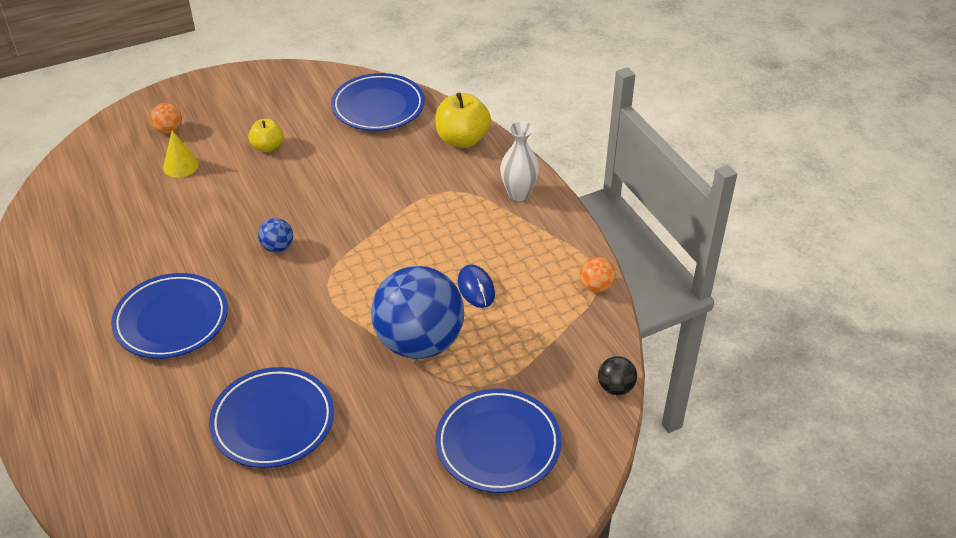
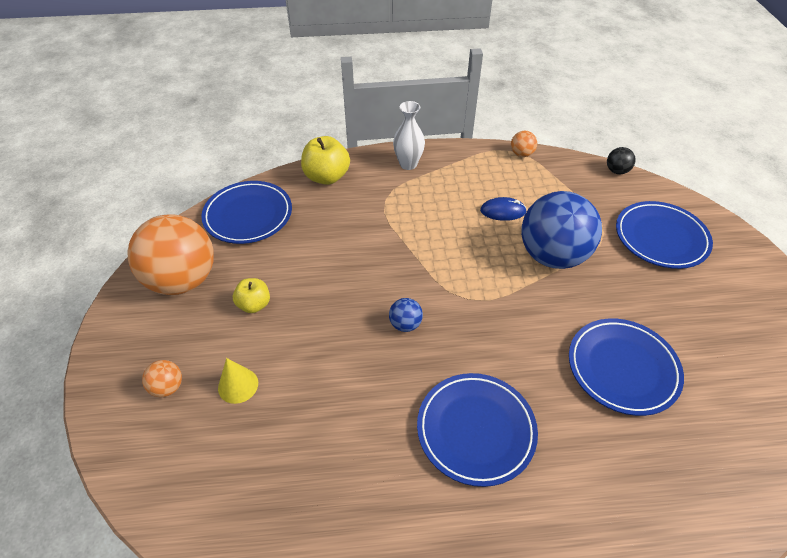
camera: 70 degrees left, 5 degrees up
(281, 98) = (183, 280): none -> orange ball

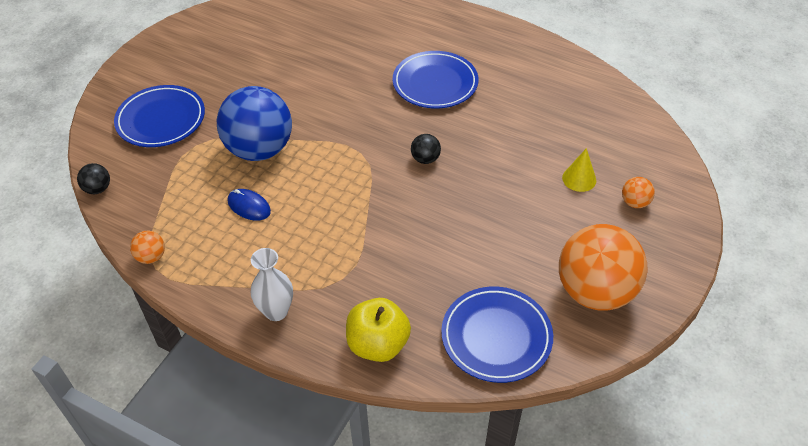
camera: 145 degrees left, 0 degrees up
(254, 305) = (537, 234): yellow apple -> none
(405, 324) = (425, 159): blue ball -> black ball
(622, 368) = (310, 68): blue plate -> none

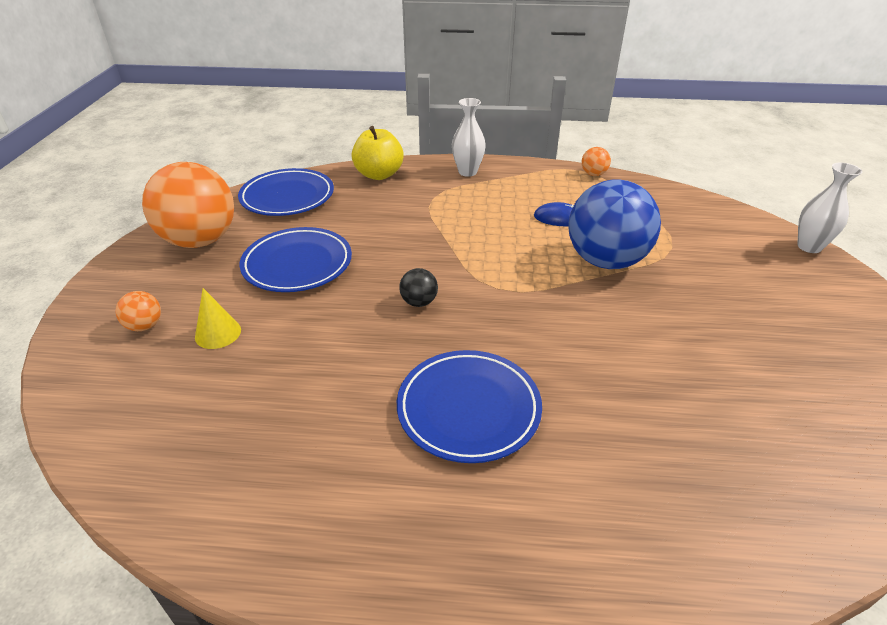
camera: 155 degrees right, 10 degrees down
(98, 112) = (809, 247): none -> white vase
(98, 189) = (699, 197): black ball -> none
(161, 120) = (740, 258): blue plate -> blue plate (297, 264)

